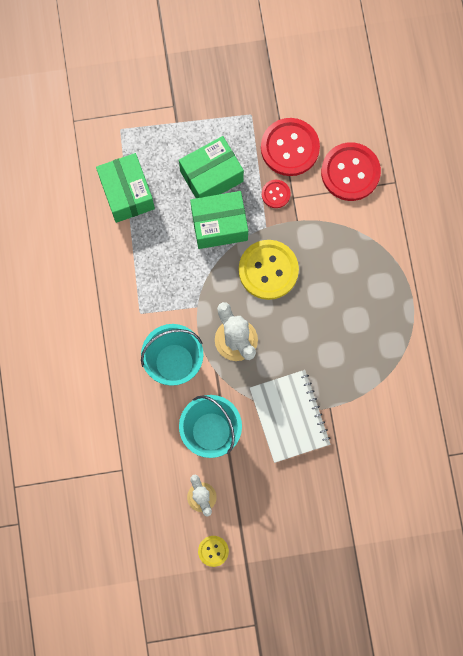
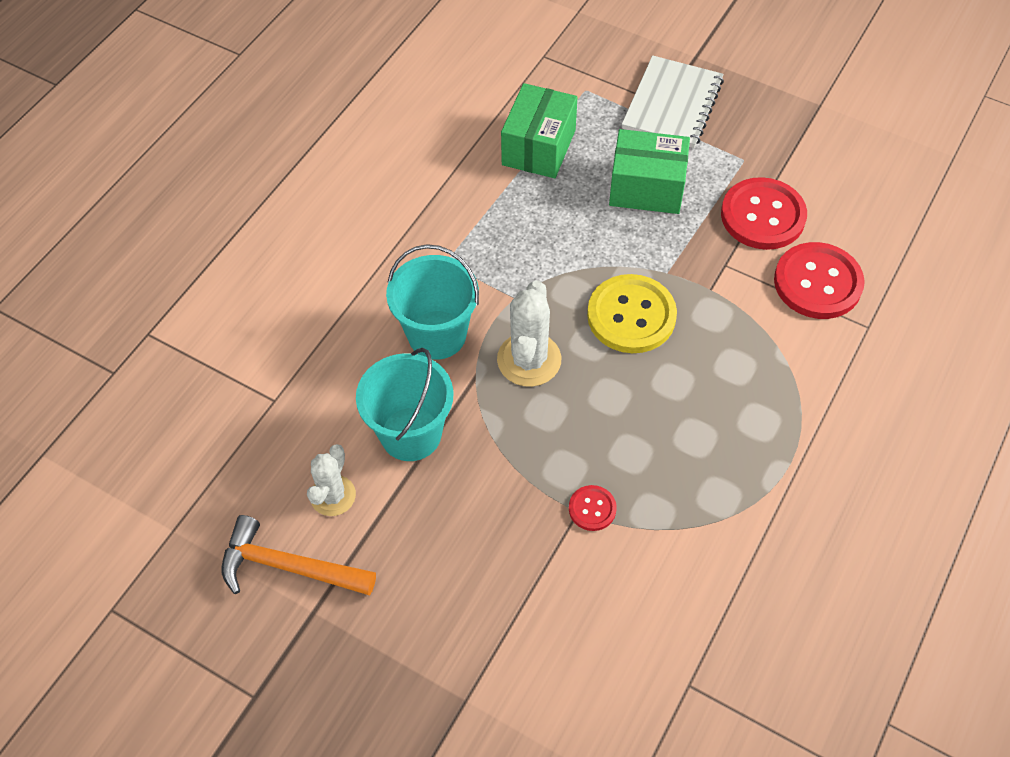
camera: 40 degrees right, 20 degrees down
(213, 551) = (288, 566): yellow button -> orange hammer
(219, 225) = (614, 237): green box -> none
(275, 194) = (707, 248): red button -> red button (592, 509)
(289, 416) = (518, 484): white notebook -> white notebook (672, 104)

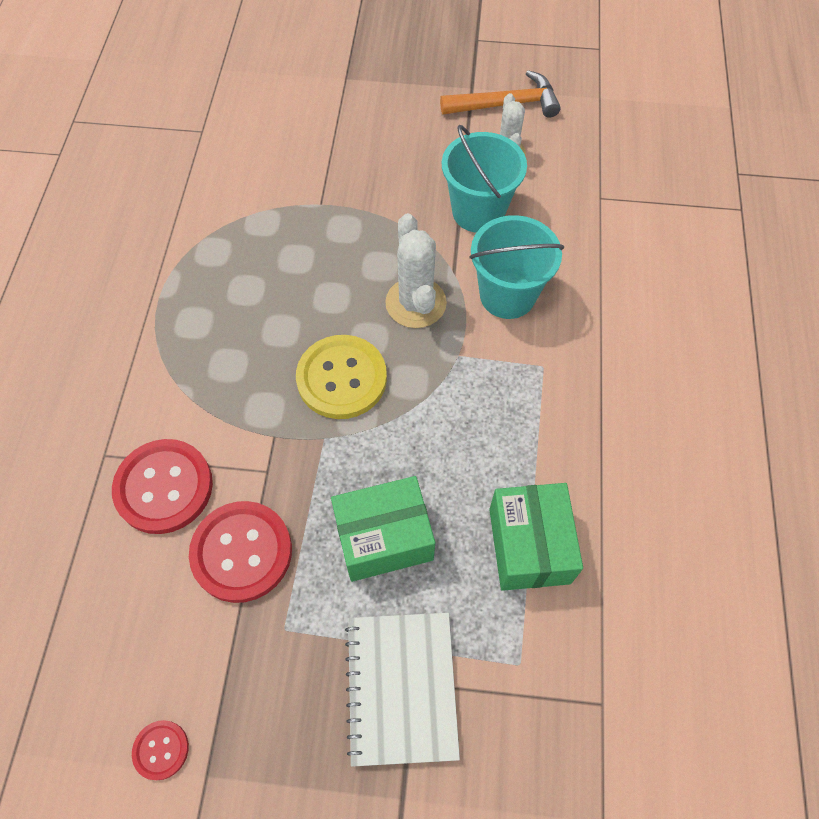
camera: 155 degrees right, 5 degrees up
(592, 509) = (310, 209): red button -> red button (161, 750)

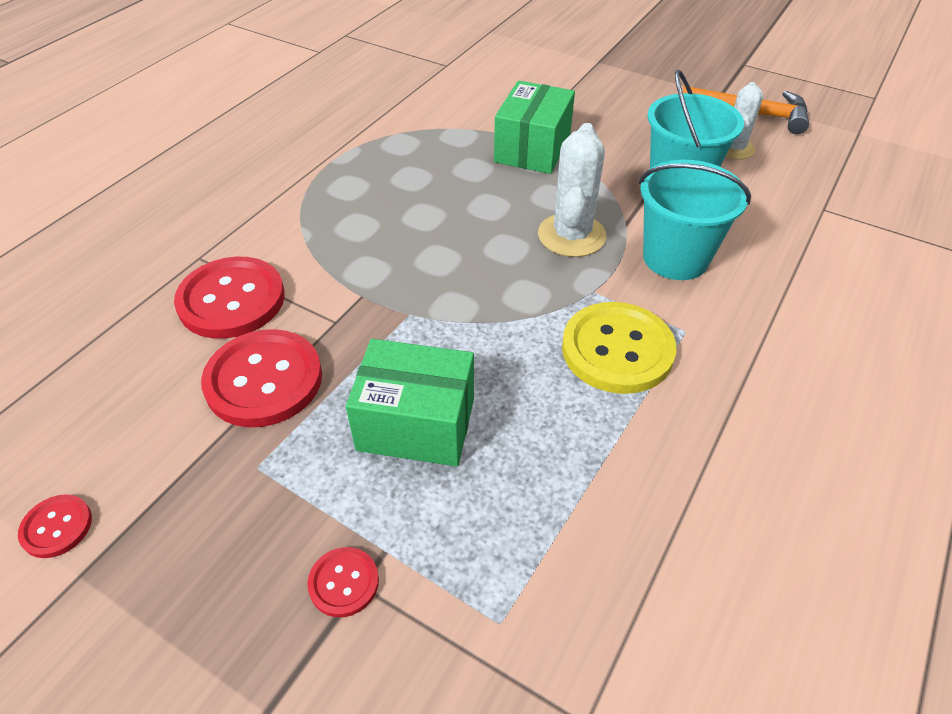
camera: 25 degrees right, 15 degrees down
(342, 378) = (458, 271): yellow button -> yellow button (617, 350)
(402, 687) = (343, 583): white notebook -> red button
(529, 545) = (580, 497): green box -> green box (532, 149)

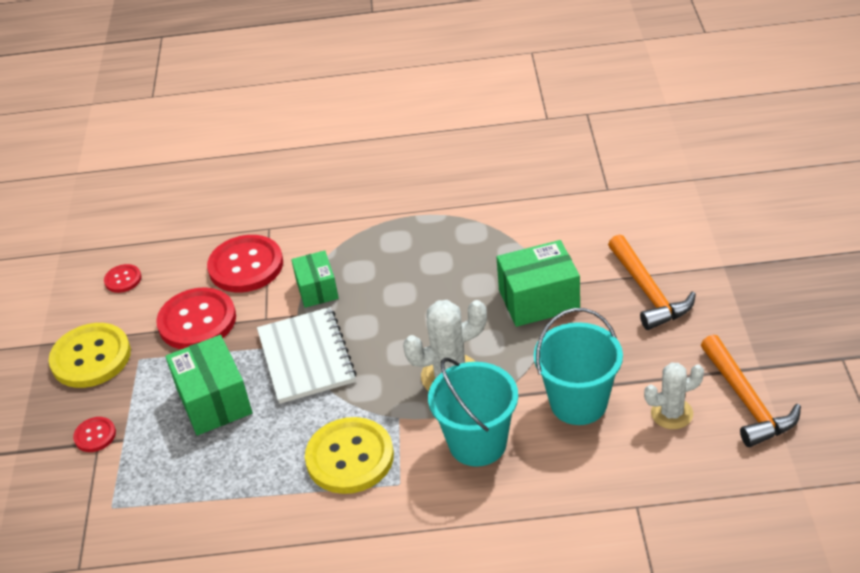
camera: 60 degrees right, 5 degrees down
(57, 527) = (57, 318): red button -> red button (123, 279)
(188, 520) = (91, 357): none -> yellow button
(343, 265) = (317, 289): none -> green box
(434, 317) = (306, 357): none -> white notebook
(587, 100) = (648, 292): none -> orange hammer

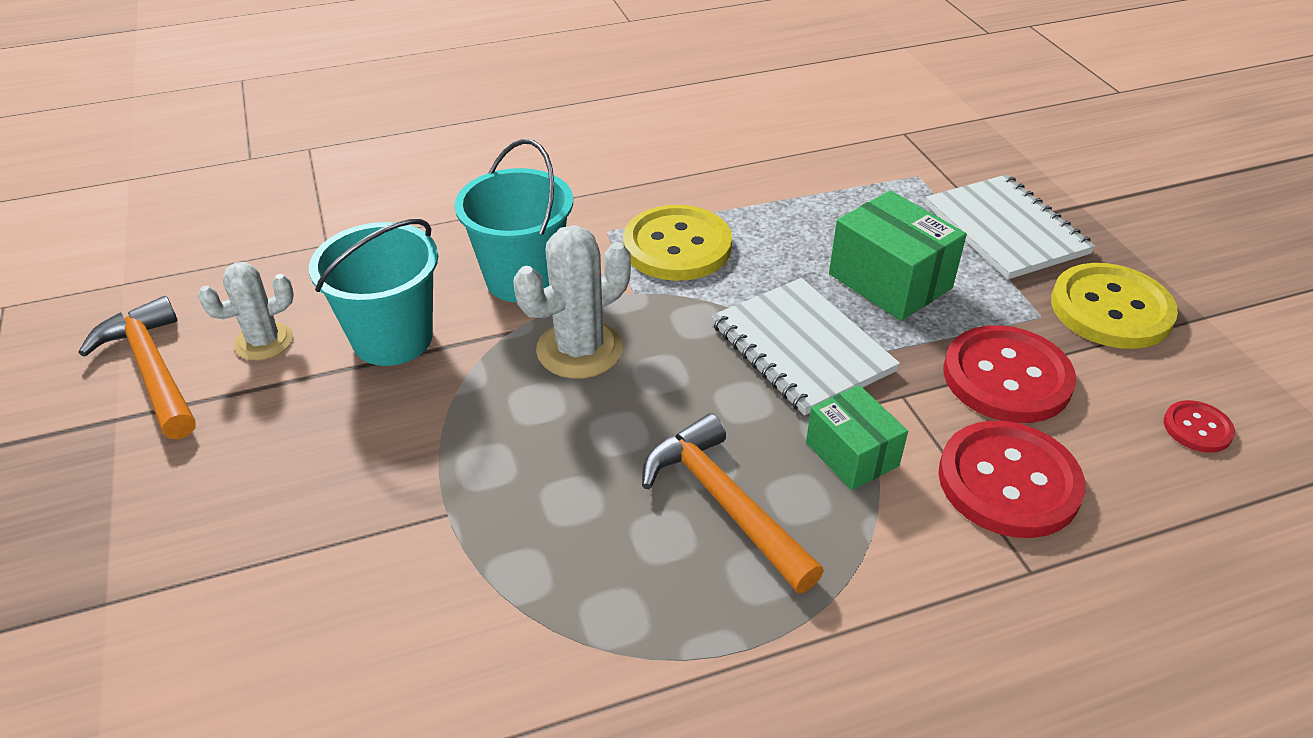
camera: 160 degrees right, 0 degrees up
(95, 435) = (1005, 229): red button -> white notebook
(539, 300) = (460, 485): green box -> none
(648, 292) = (264, 526): orange hammer -> orange hammer (724, 502)

